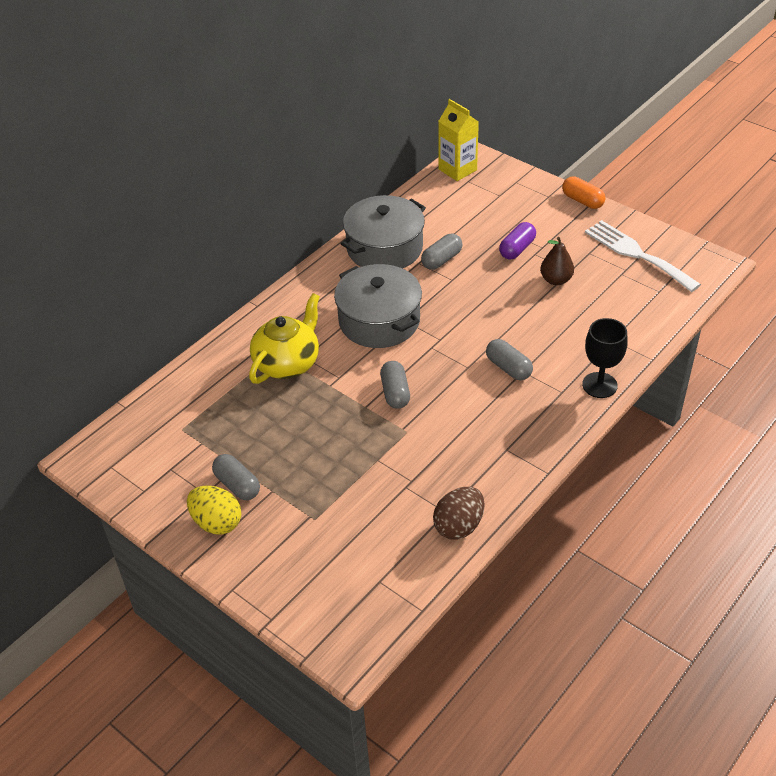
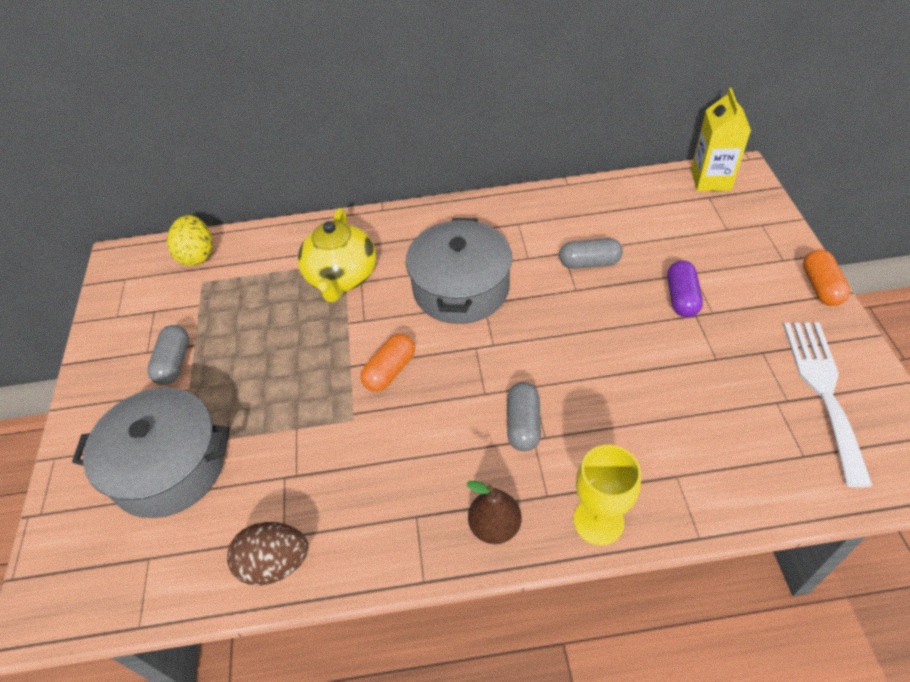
camera: 45 degrees right, 5 degrees up
(217, 522) = (121, 385): yellow egg -> yellow egg (197, 255)
(288, 363) = (342, 278): yellow teapot -> yellow teapot turned 105 degrees clockwise
(384, 248) = (548, 220): grey pot -> grey pot (169, 466)
(395, 393) = (390, 371): grey capsule -> orange capsule
(517, 249) = (681, 298): purple capsule -> purple capsule turned 75 degrees counterclockwise
(556, 280) = (687, 359): brown pear -> brown pear (494, 526)
(599, 385) = (598, 521): black goblet -> yellow goblet

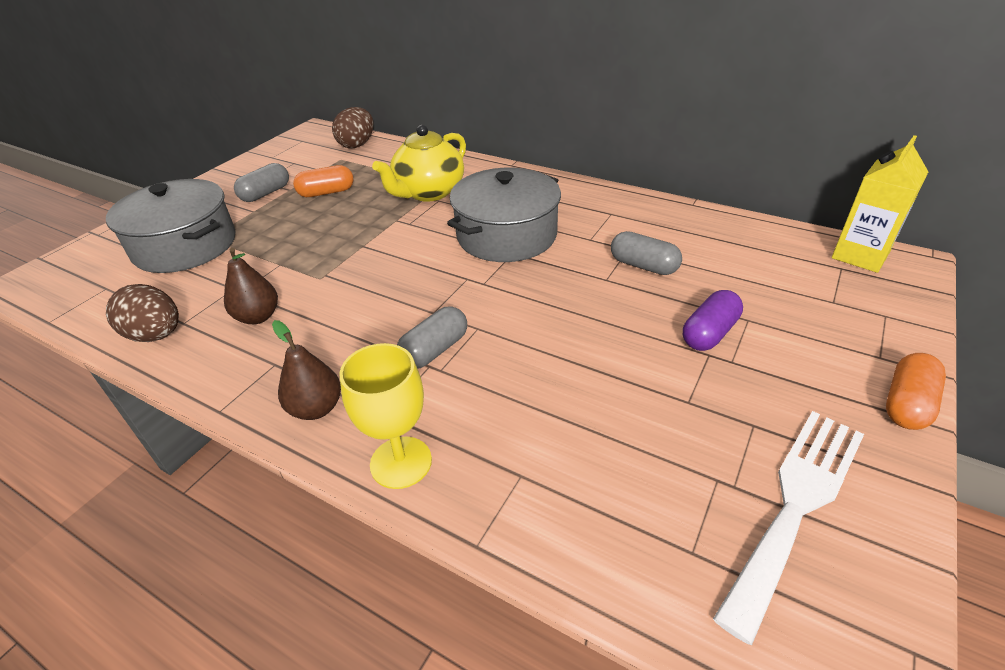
camera: 35 degrees right, 10 degrees down
(197, 255) = (357, 144): yellow egg -> brown egg
(346, 488) = (258, 317): none -> brown pear
(390, 371) = (384, 262): orange capsule -> orange capsule (326, 193)

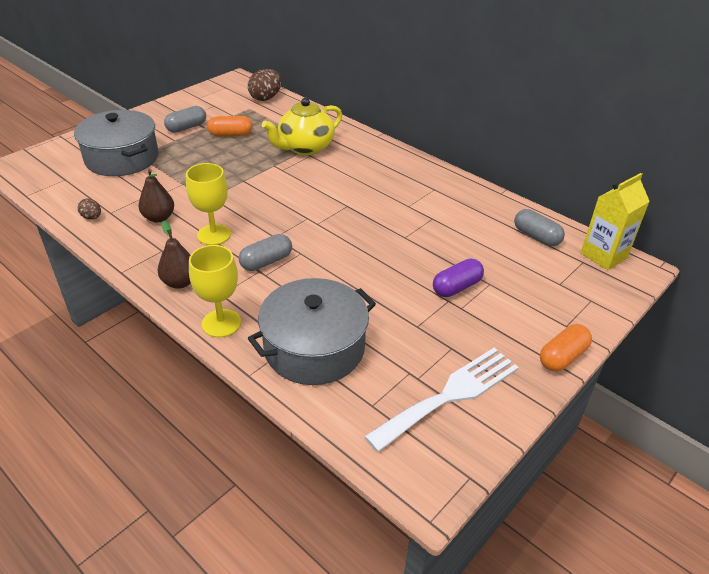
camera: 10 degrees right, 0 degrees up
(156, 335) = (92, 217): brown egg -> brown egg, size x0.53
(345, 326) = (214, 235): none -> yellow goblet
(506, 235) = (348, 192): grey pot -> grey pot (314, 348)
(643, 266) = (437, 232): grey capsule -> grey capsule (536, 236)

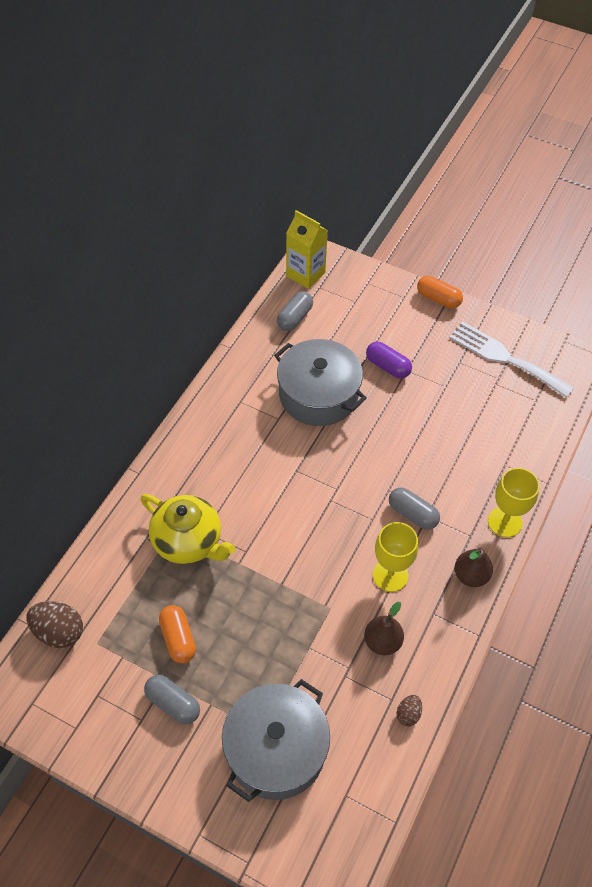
camera: 105 degrees left, 15 degrees up
(314, 348) = (500, 448): grey pot -> grey pot (318, 394)

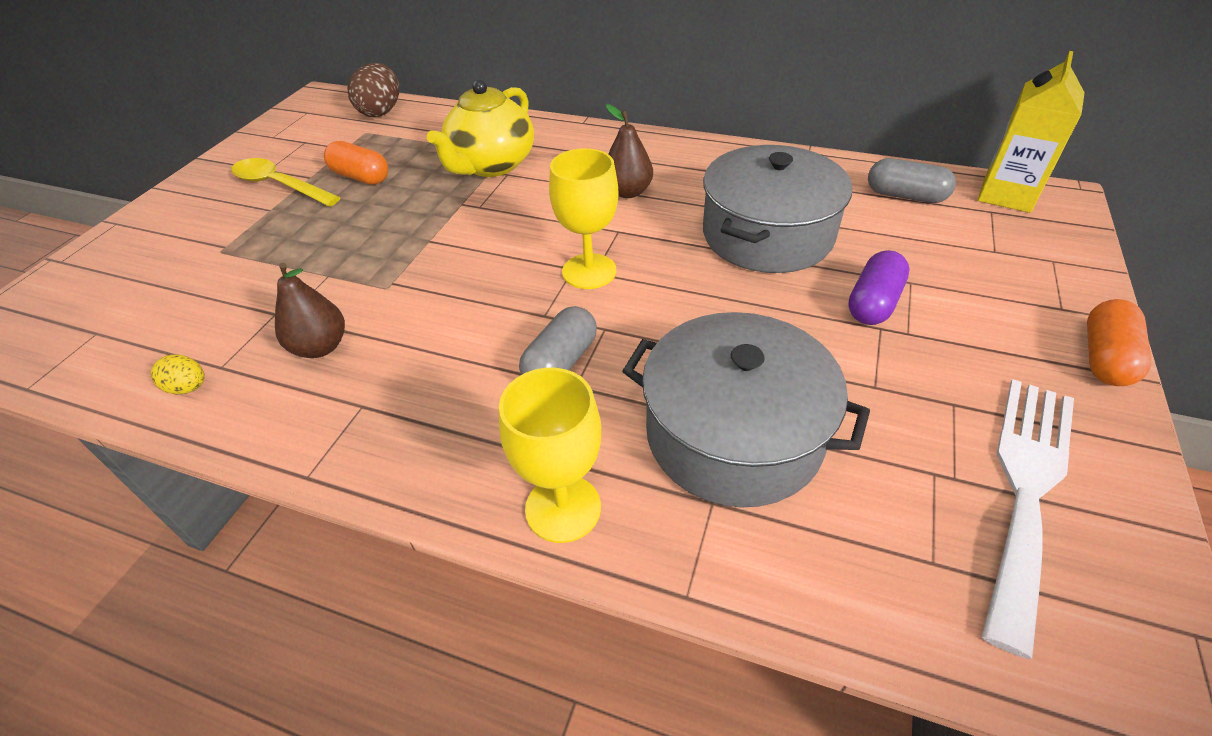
camera: 85 degrees right, 10 degrees down
(173, 703) = (280, 185): grey capsule -> yellow spoon
(178, 639) = (360, 177): orange capsule -> orange capsule turned 60 degrees clockwise
(276, 749) = (191, 264): grey pot -> grey pot (734, 434)
(390, 575) = (439, 345): yellow goblet -> yellow goblet (589, 271)
(408, 714) = (188, 388): brown egg -> yellow egg
(470, 575) = (434, 455): brown pear -> brown pear (628, 192)

